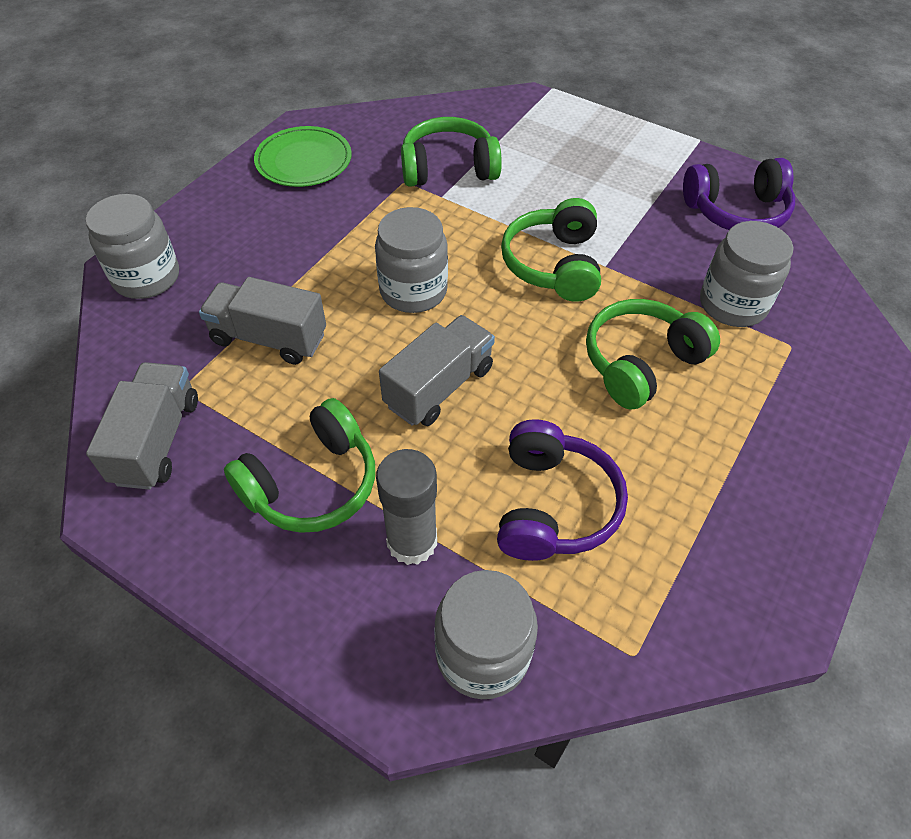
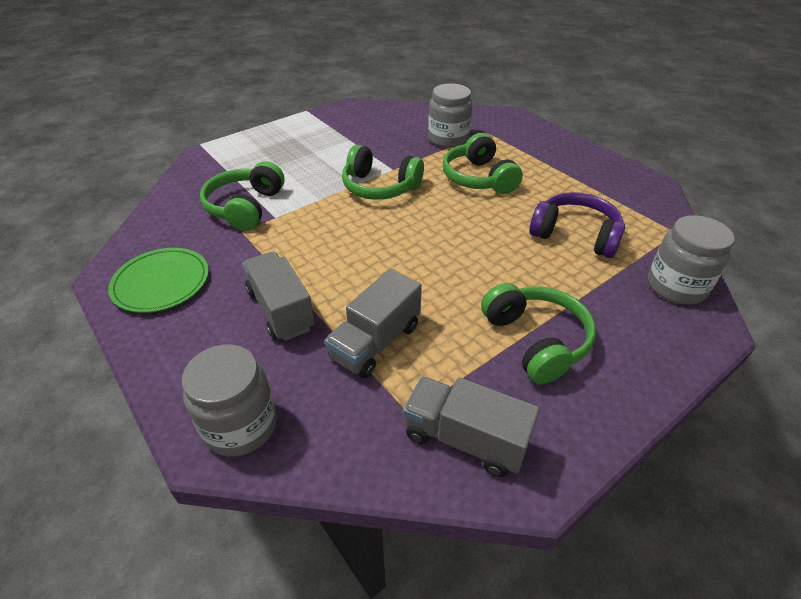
camera: 70 degrees left, 10 degrees down
(412, 541) = (594, 299): grey glue stick -> none
(413, 291) = (367, 252): grey jar -> none
(439, 387) = (466, 259): grey truck -> grey truck (281, 310)
(736, 211) = (376, 117): purple headphones -> none

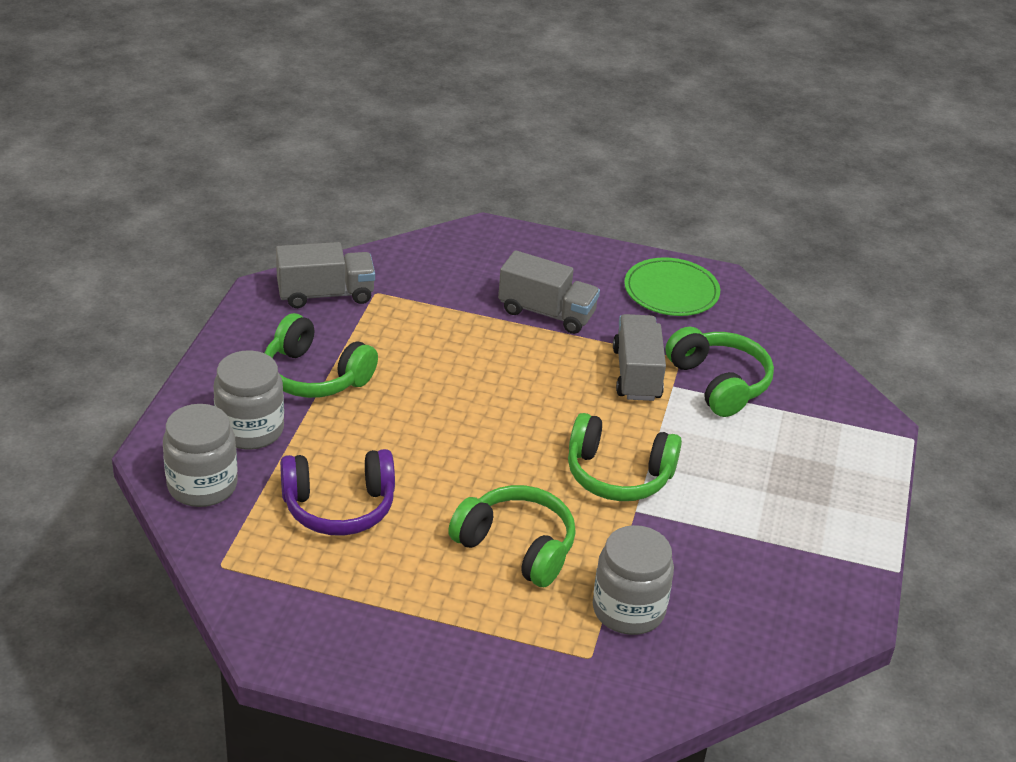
camera: 140 degrees right, 5 degrees down
(240, 425) = (479, 245): grey jar -> grey jar (250, 430)
(376, 342) = (444, 322): grey truck -> grey truck (636, 374)
(380, 187) = (618, 474): green headphones -> green headphones turned 150 degrees counterclockwise

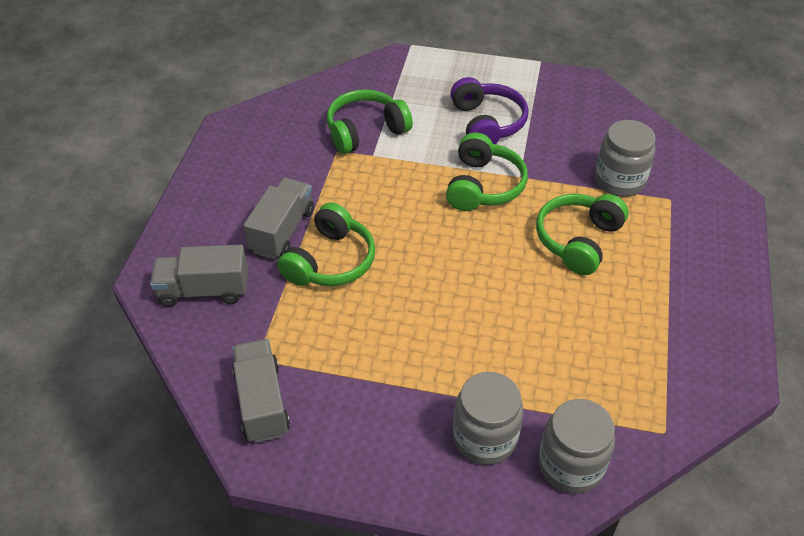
camera: 90 degrees left, 10 degrees up
(315, 375) = (395, 395): green headphones -> green headphones (330, 261)
(339, 506) = (567, 355): purple headphones -> purple headphones (487, 123)
(636, 374) = (361, 175): grey truck -> grey truck (204, 290)
(671, 291) = (246, 154): green plate -> none

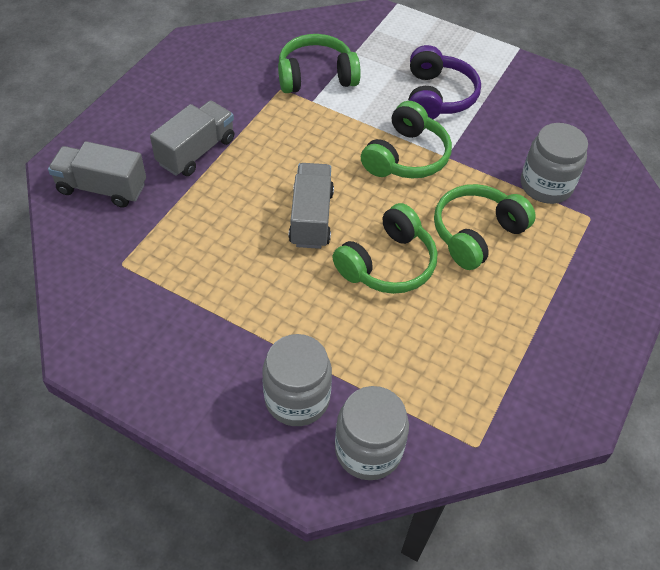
camera: 15 degrees right, 5 degrees up
(262, 402) = (107, 305): grey truck -> grey truck (311, 218)
(330, 261) = (228, 191): green headphones -> green headphones (387, 263)

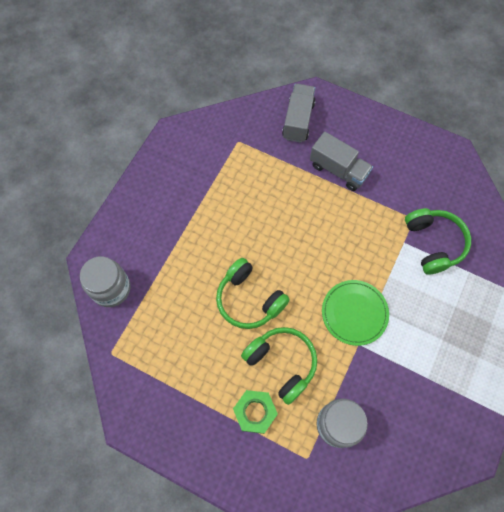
camera: 90 degrees right, 15 degrees up
(297, 398) = (145, 247): grey jar -> none
(311, 218) = (285, 248): grey truck -> none
(406, 156) = (354, 313): green headphones -> green plate
(437, 96) = (428, 339): purple headphones -> none
(542, 266) = (255, 412): none -> green nut

